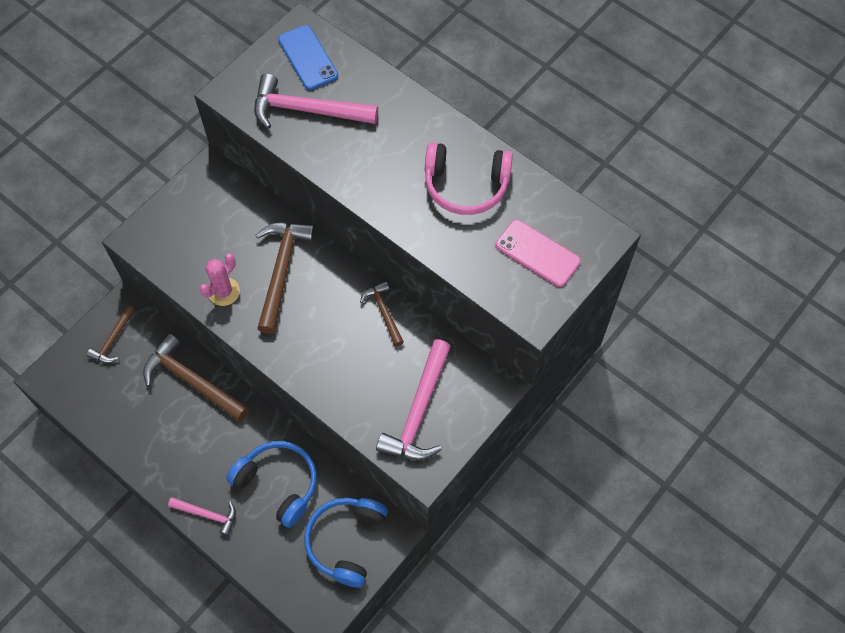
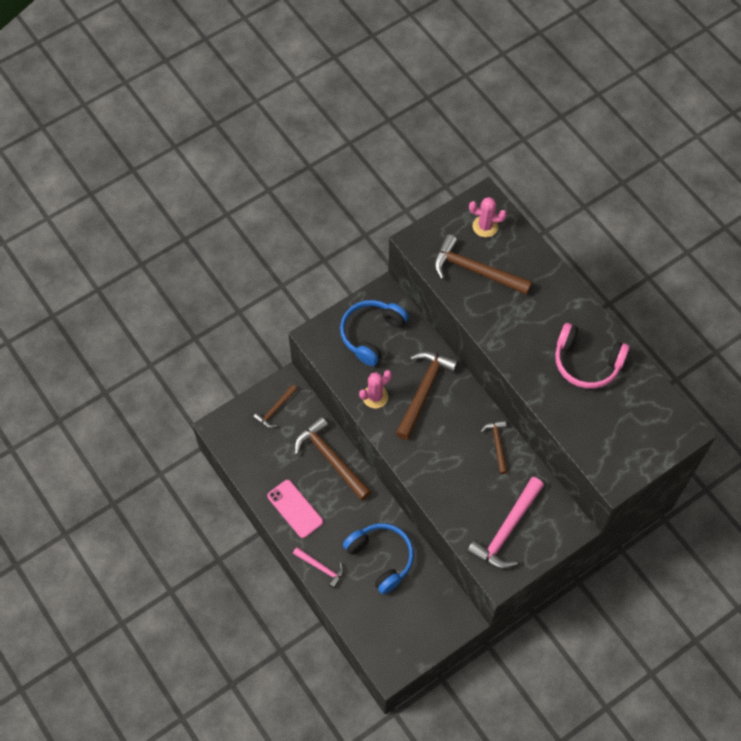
camera: 15 degrees right, 0 degrees up
(307, 58) = (485, 226): blue phone -> pink cactus
(307, 110) = (475, 270): pink hammer -> brown hammer
(346, 541) = (424, 617): blue headphones -> blue headphones (371, 334)
(537, 253) = (630, 431): pink phone -> pink phone (295, 509)

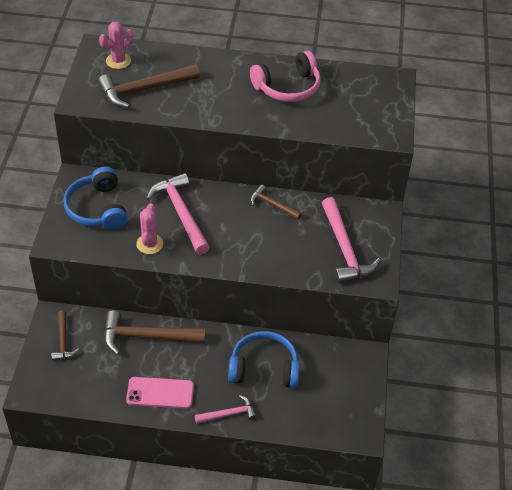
camera: 50 degrees left, 15 degrees down
(424, 391) = (181, 213): brown hammer -> pink hammer

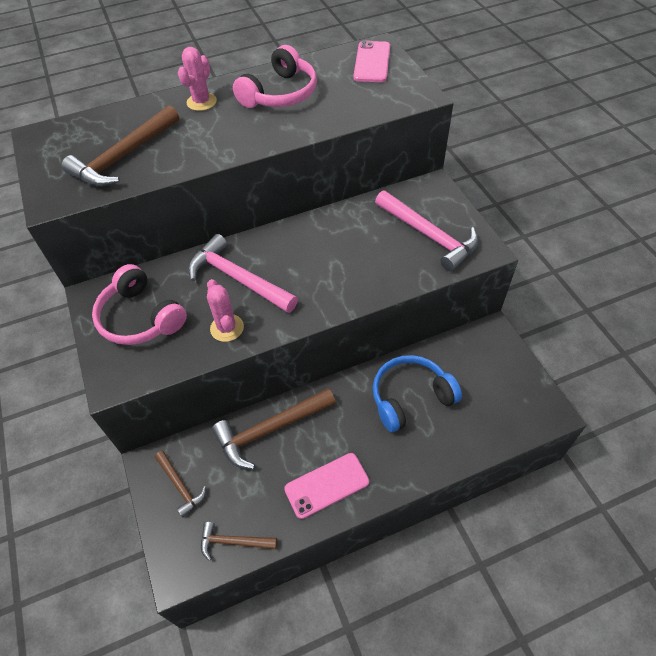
camera: 25 degrees left, 5 degrees up
(97, 208) = (140, 318): blue headphones -> pink headphones
(118, 61) = (72, 140): pink cactus -> pink cactus (201, 102)
(229, 414) = (413, 467): pink hammer -> none
(272, 205) = (326, 226): brown hammer -> brown hammer (233, 542)
(379, 91) = (372, 62): none -> pink phone

